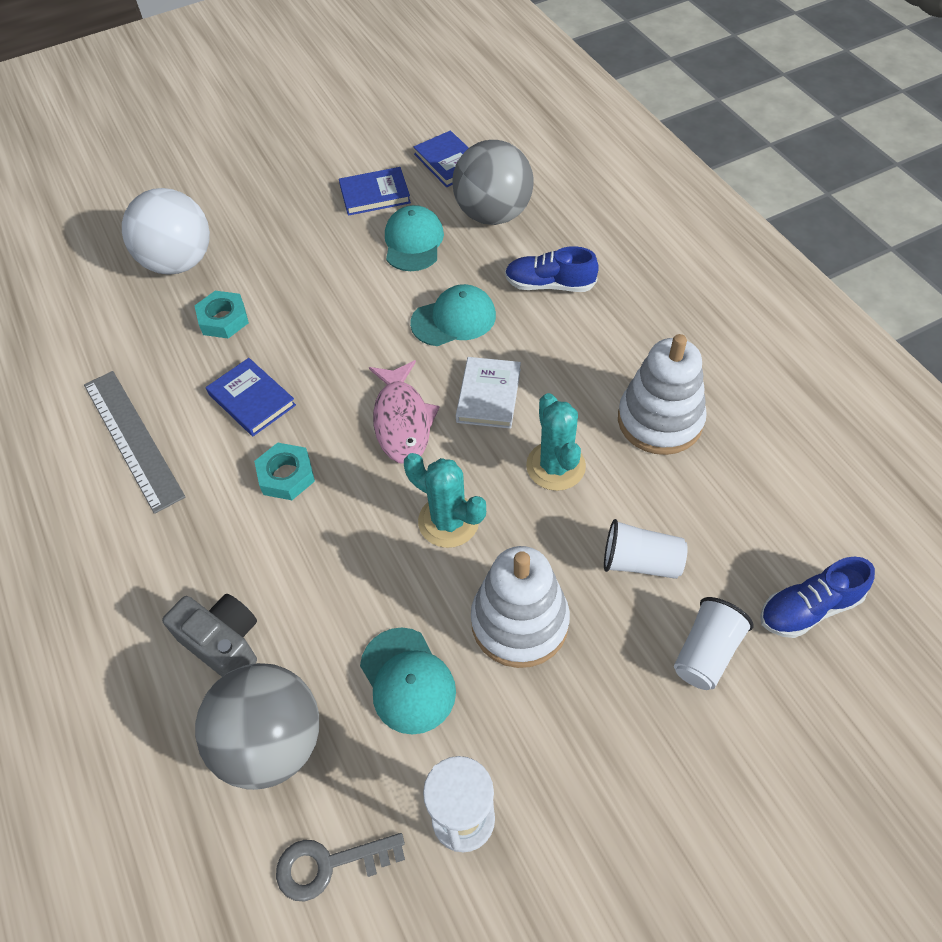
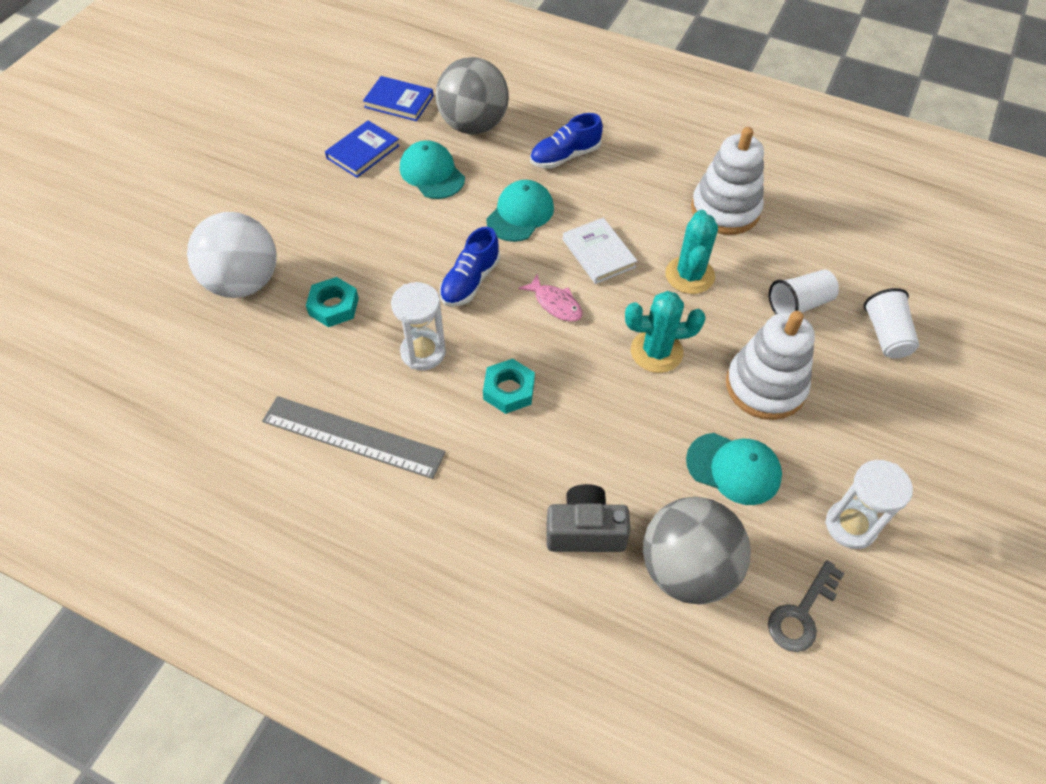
camera: 40 degrees left, 0 degrees up
(252, 399) = (423, 352): blue book -> white hourglass
(402, 421) = (555, 304): pink fish -> pink fish, size x0.63
(555, 466) = (689, 275): turquoise cactus -> turquoise cactus turned 60 degrees clockwise
(809, 608) = (913, 274): blue shoe -> blue shoe (470, 281)

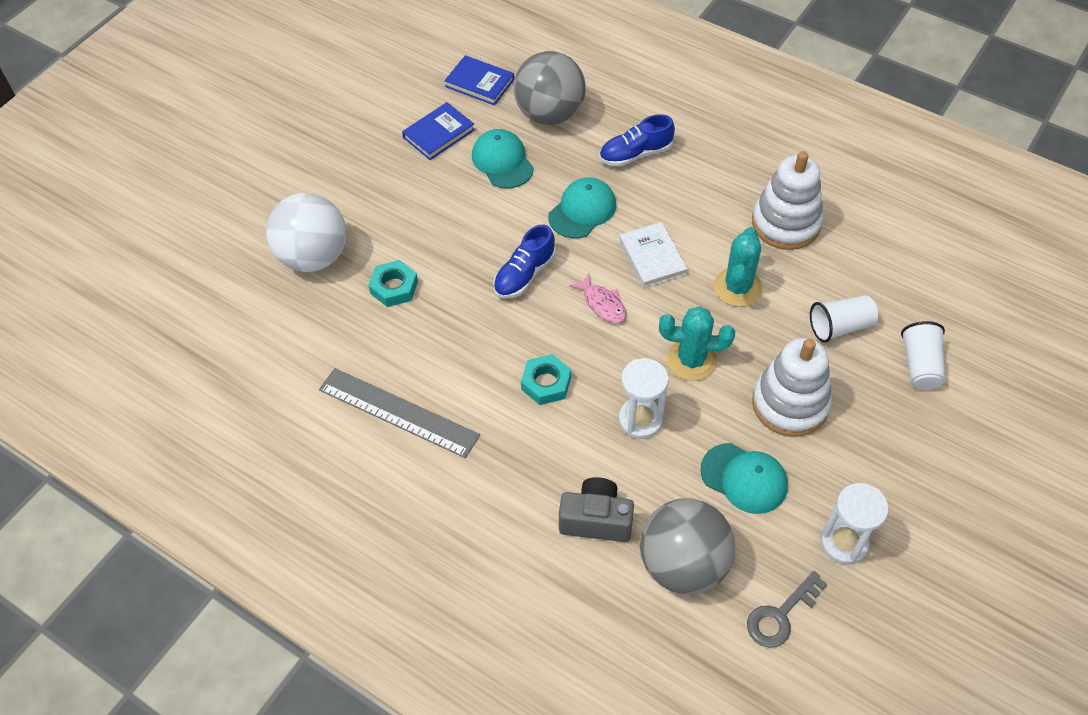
camera: 10 degrees right, 0 degrees up
(423, 352) = (471, 339): white hourglass -> white hourglass (640, 420)

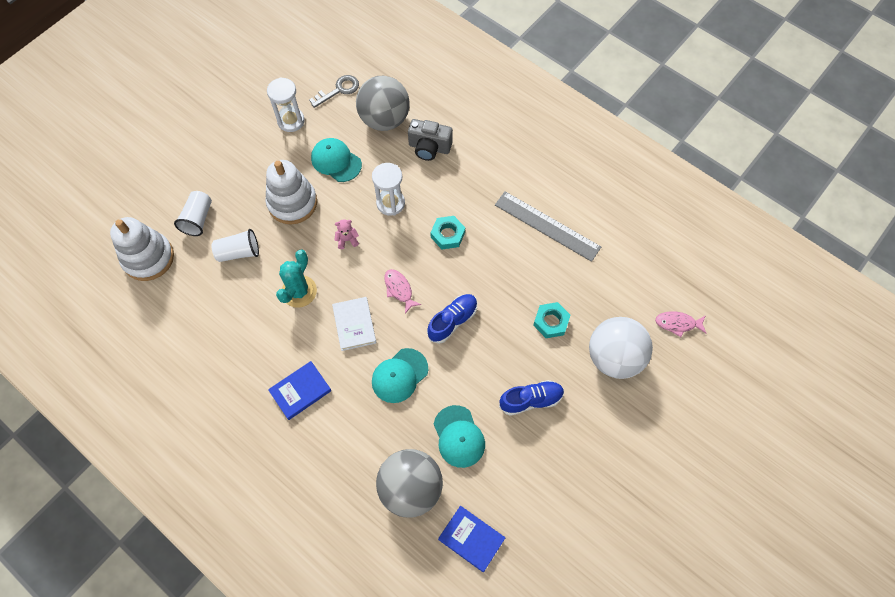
camera: 175 degrees left, 10 degrees up
(224, 303) = (677, 323): none -> pink fish
(439, 134) = (512, 477): blue book -> blue book (300, 391)
(635, 154) = (344, 430): blue shoe -> blue shoe (531, 400)
(691, 360) = (347, 240): turquoise cactus -> pink teddy bear
(786, 223) = (244, 343): white stacking toy -> white stacking toy (148, 258)

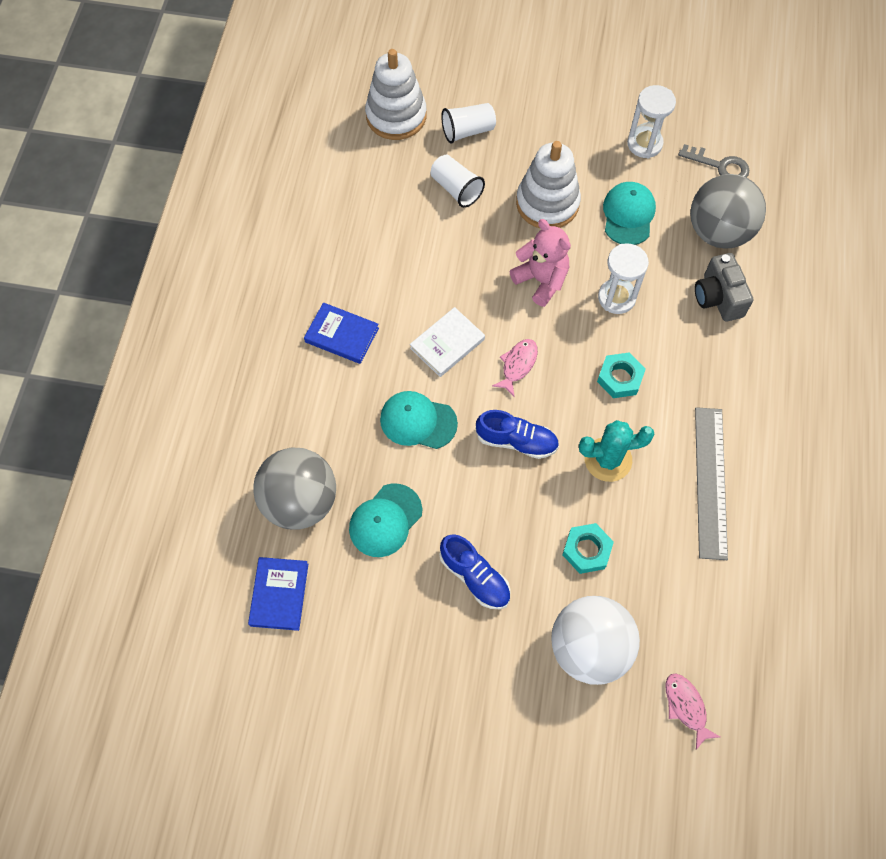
camera: 60 degrees right, 0 degrees up
(299, 291) = (450, 269): turquoise cactus -> turquoise cactus (608, 459)
(347, 240) = (541, 280): pink teddy bear -> pink teddy bear, size x1.90

